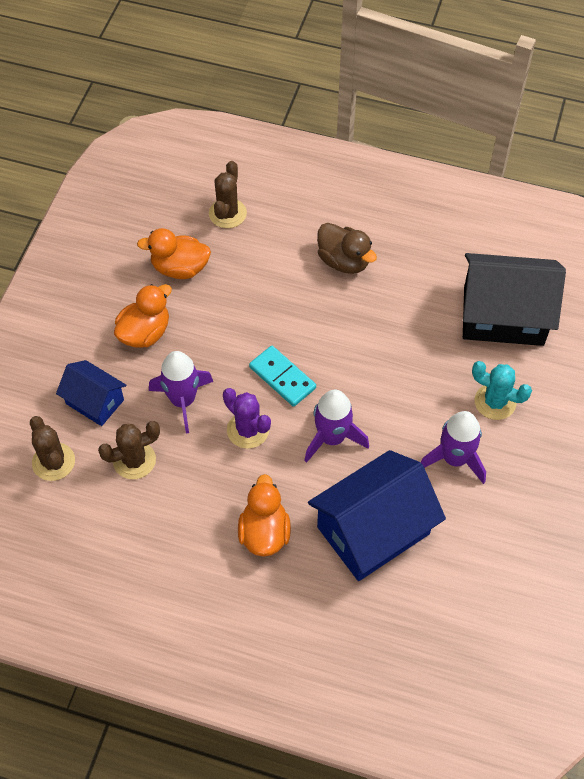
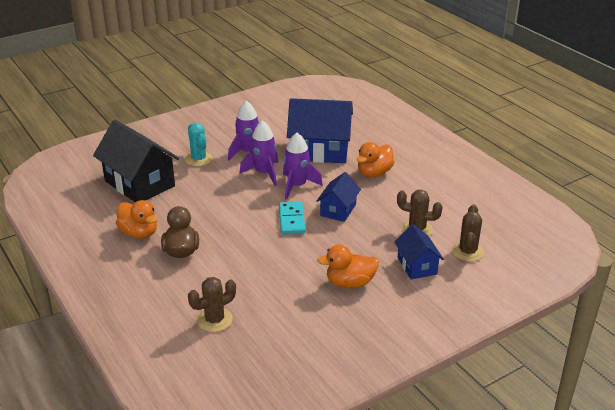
camera: 140 degrees left, 25 degrees down
(180, 268) = (287, 306): orange duck -> orange duck (139, 233)
(183, 400) = (361, 239): purple rocket -> purple rocket (264, 173)
(248, 430) = (338, 210): purple cactus -> blue house

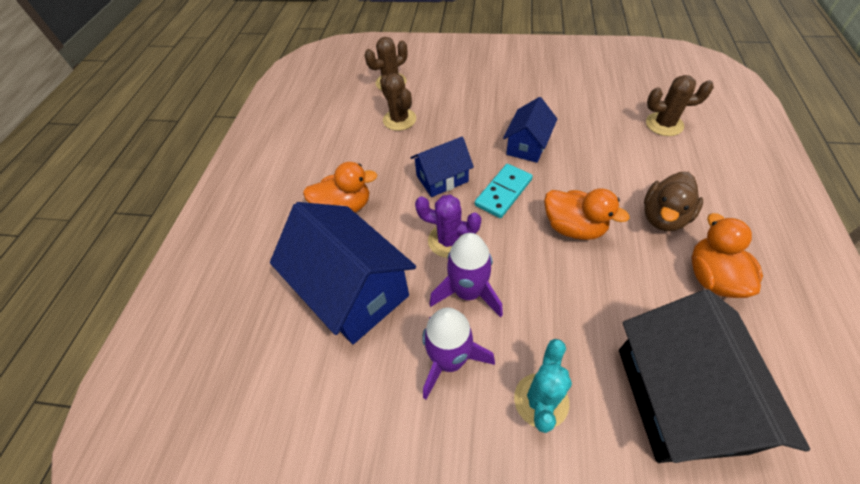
camera: 135 degrees left, 20 degrees up
(297, 186) = (449, 240): purple rocket -> purple cactus
(350, 283) = (515, 102): orange duck -> orange duck (573, 227)
(417, 266) = (444, 90): blue house -> blue house (527, 145)

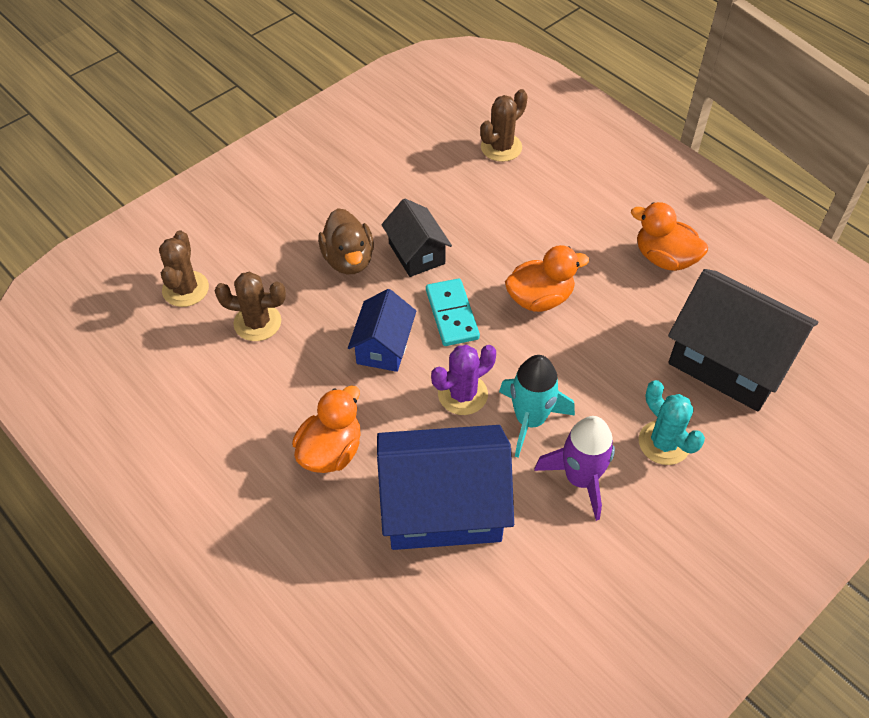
camera: 55 degrees left, 0 degrees up
(468, 292) = (530, 420): purple rocket -> turquoise rocket
(527, 145) = (416, 253): blue house -> black house
(663, 217) = (588, 236): brown duck -> brown duck (348, 259)

